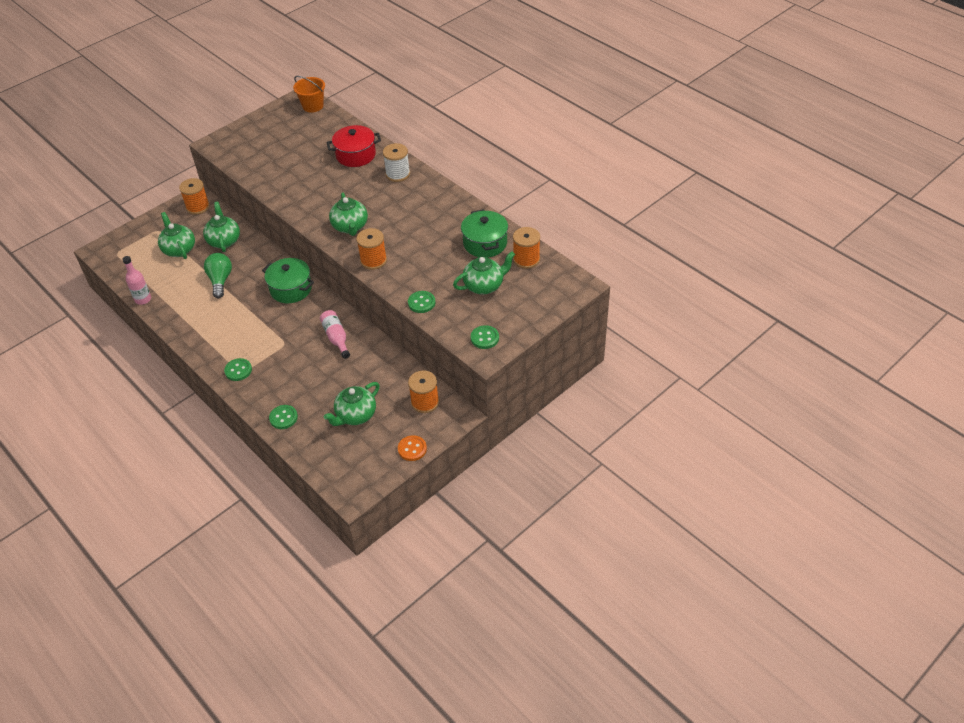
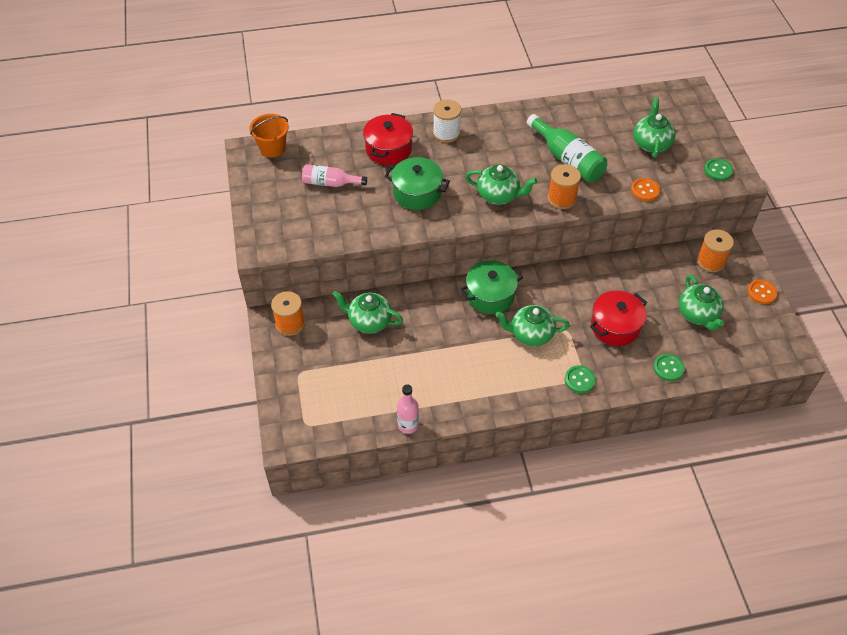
camera: 60 degrees left, 5 degrees up
(179, 249) = (350, 365): green teapot -> green teapot (530, 334)
(220, 280) = (432, 347): green light bulb -> none
(307, 370) = (615, 326): none -> red pot
(336, 338) = (586, 288): pink bottle -> pink bottle (330, 183)
(421, 303) = (645, 190): green button -> orange button
(422, 246) = (567, 159): none -> green bottle
(485, 243) = (595, 120): green pot -> green pot (417, 193)
(526, 259) = (636, 105): orange spool -> none

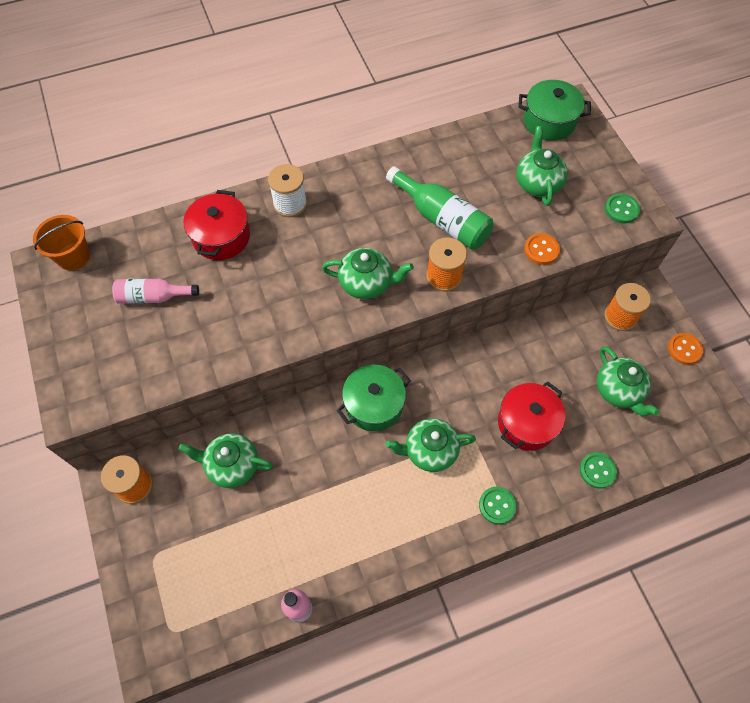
camera: 10 degrees left, 10 degrees up
(417, 193) = (265, 295): green pot -> green pot (549, 121)

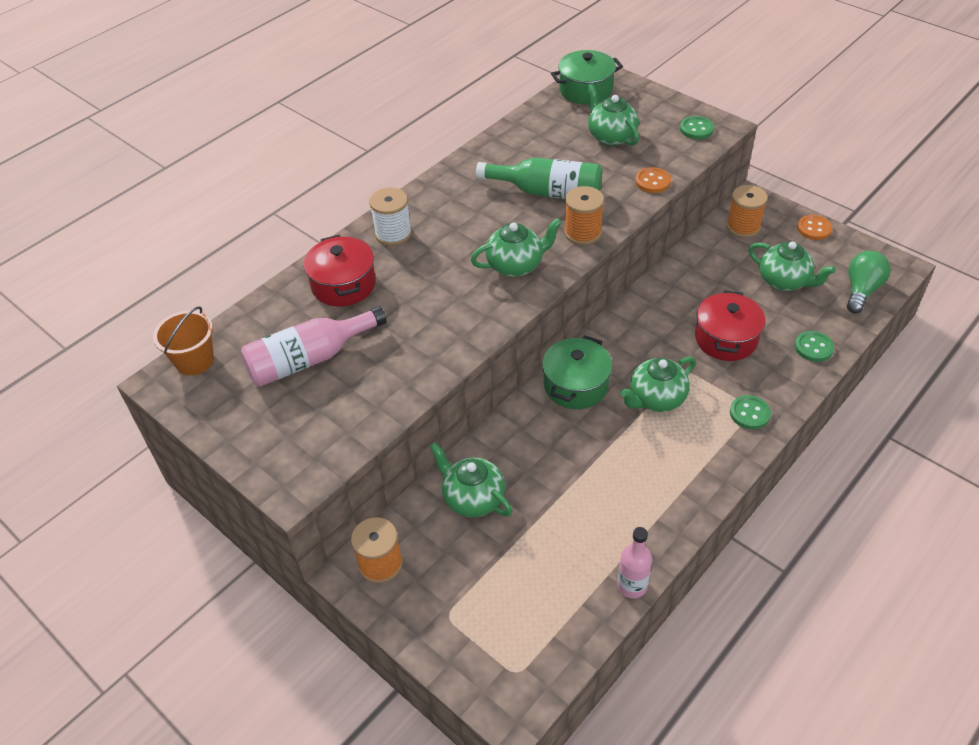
camera: 25 degrees left, 15 degrees down
(153, 297) = (309, 359): pink bottle -> pink bottle, size x1.55
(232, 465) = (472, 498): green teapot -> green teapot turned 60 degrees clockwise
(683, 434) = (861, 290): none -> green light bulb

